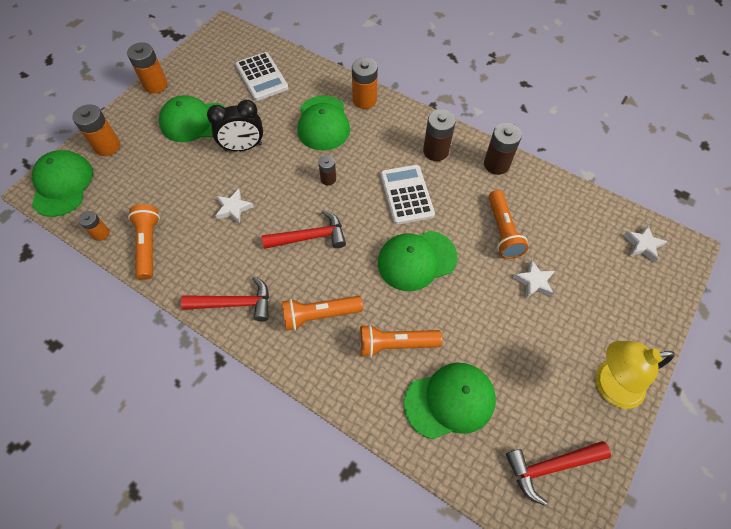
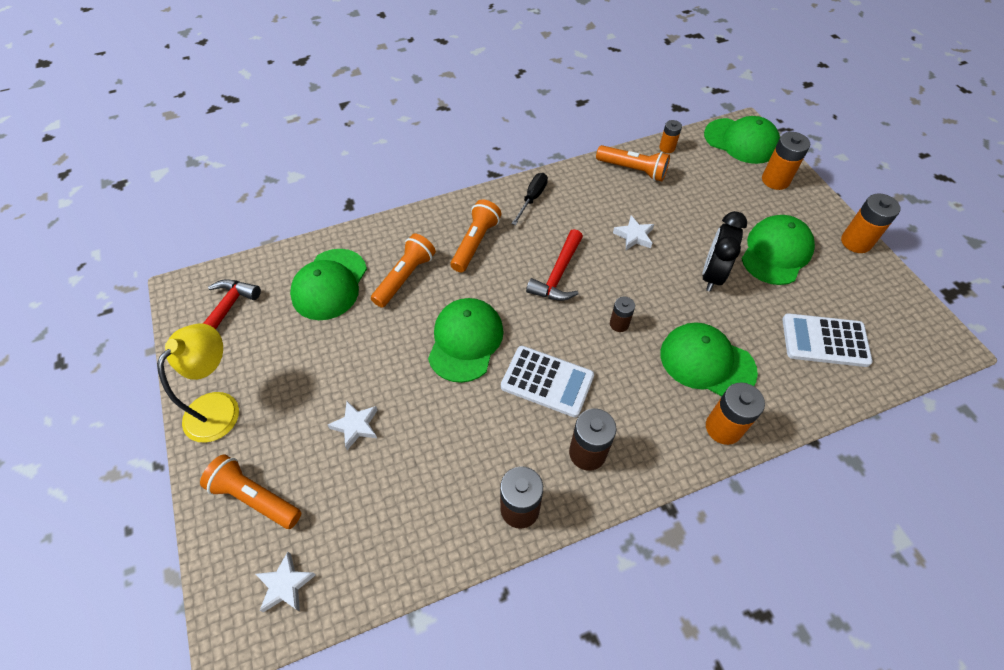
camera: 125 degrees right, 5 degrees down
(235, 303) = (532, 198): red hammer -> black screwdriver
(502, 231) = (431, 442): orange flashlight -> orange flashlight (255, 497)

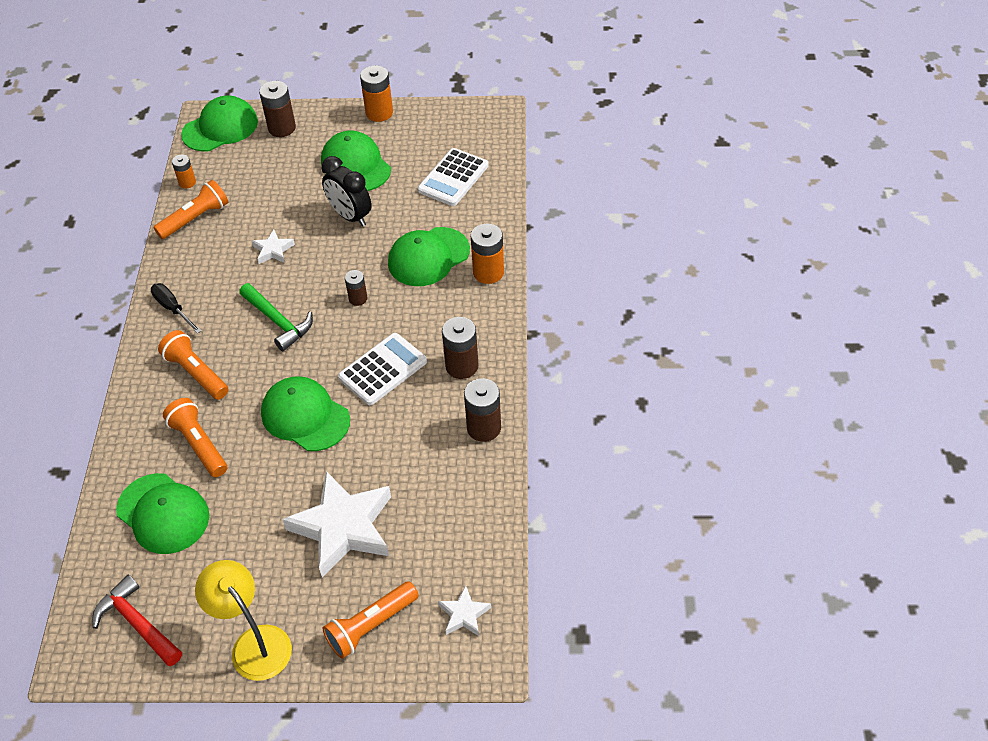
camera: 65 degrees left, 5 degrees down
(356, 426) = (343, 527): white star -> white star, size x2.20
(558, 275) = (278, 322): red hammer -> green hammer
(775, 180) = (282, 128): orange battery -> brown battery

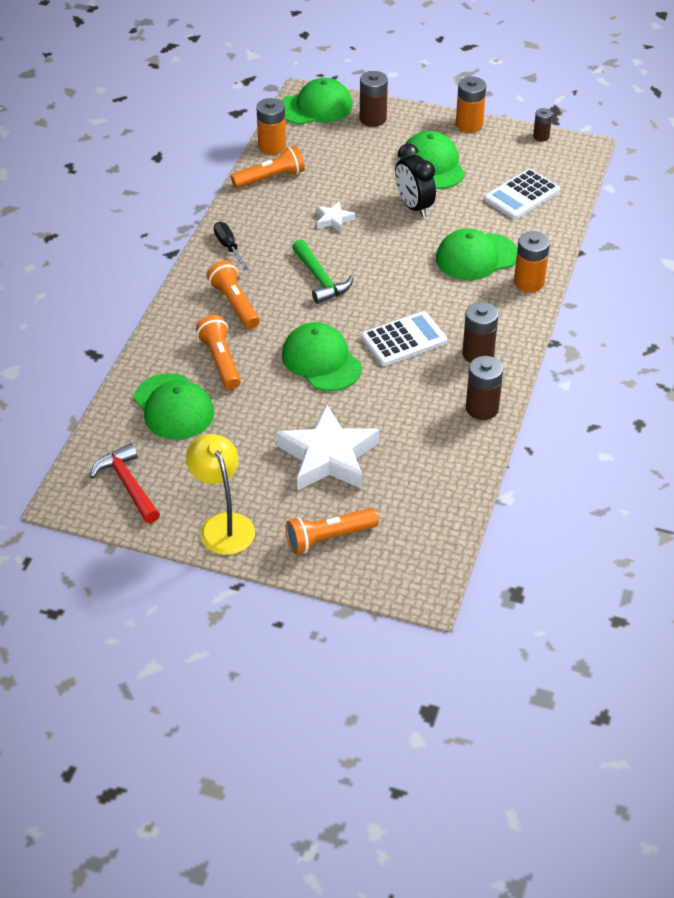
camera: 15 degrees right, 5 degrees down
(187, 182) = (272, 146): orange battery -> orange battery, size x1.68
(358, 298) = (399, 277): brown battery -> brown battery (541, 136)
(464, 614) = (415, 550): white star -> none

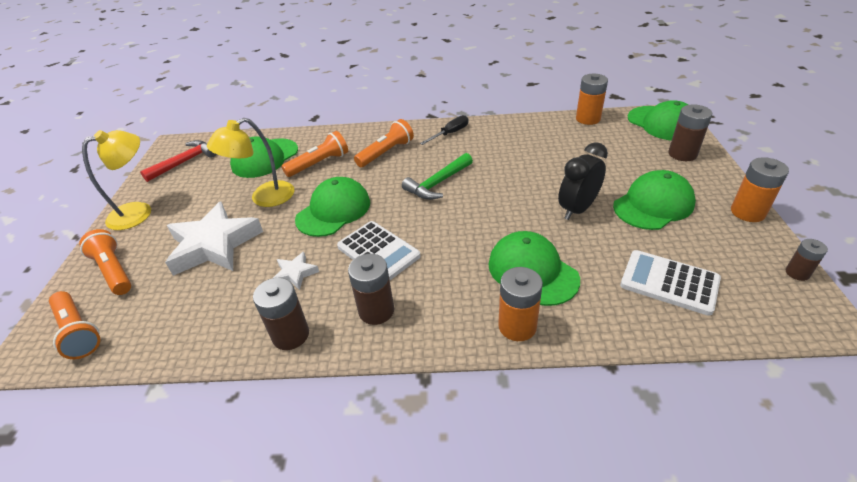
camera: 75 degrees right, 5 degrees down
(263, 413) = (264, 198): none -> yellow lamp
(270, 178) = (547, 128): orange flashlight -> orange flashlight (78, 332)
(333, 220) = (520, 170): white star -> white star (295, 273)

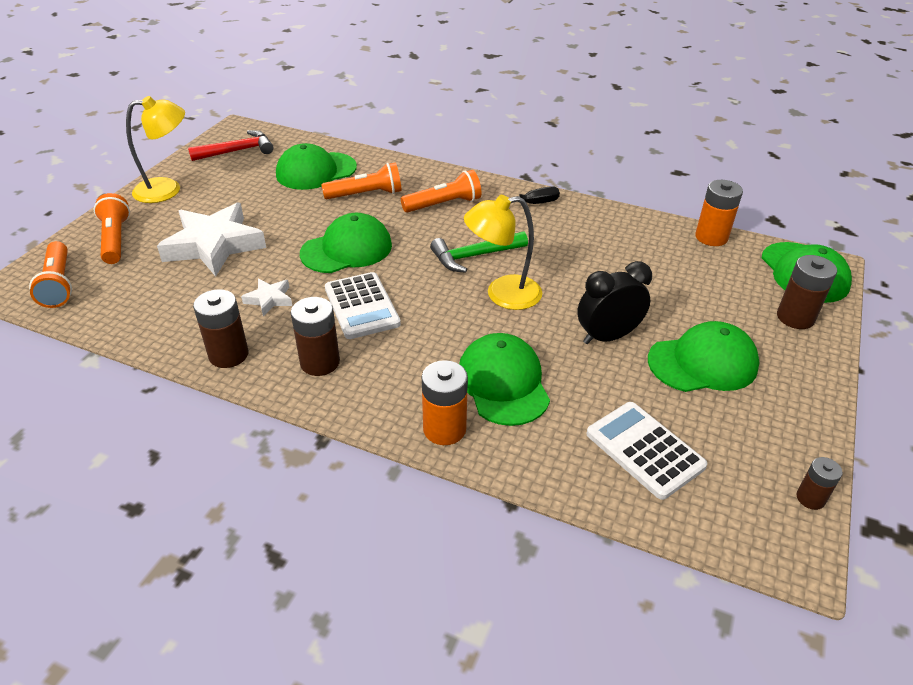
camera: 20 degrees right, 0 degrees up
(264, 198) = (288, 213): yellow lamp -> yellow lamp (502, 294)
(747, 212) = (814, 412): orange battery -> none

